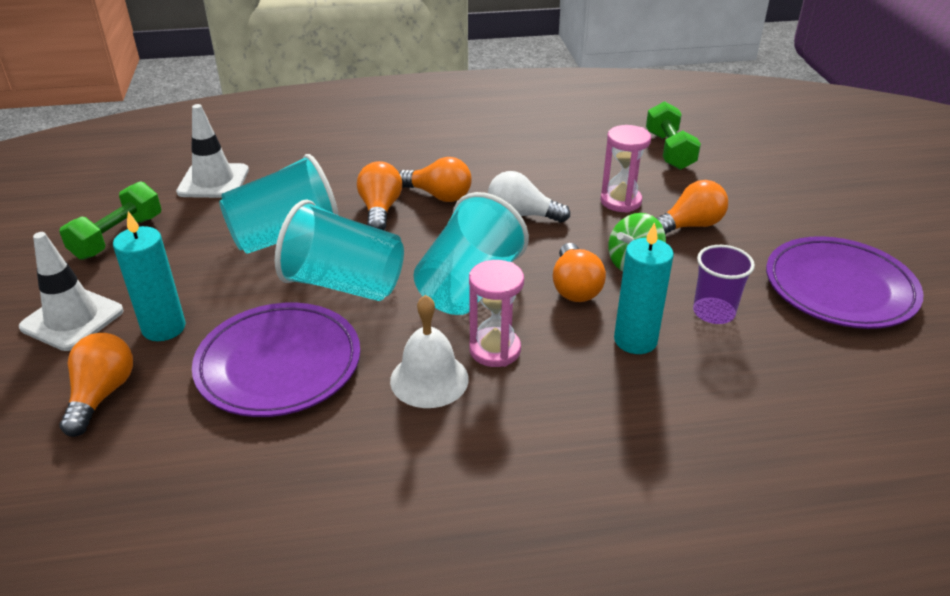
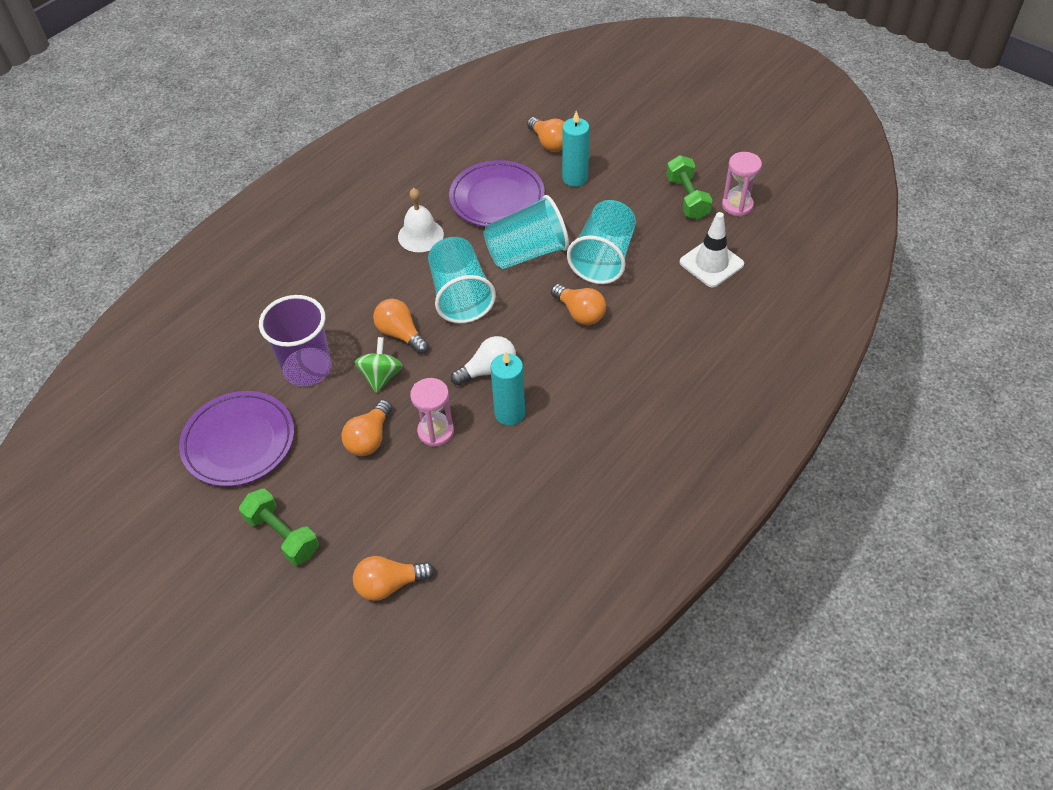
camera: 140 degrees right, 15 degrees up
(72, 319) = (622, 155): white traffic cone -> none
(438, 195) = (561, 350): orange light bulb -> orange light bulb (389, 585)
(495, 350) = (406, 269): pink hourglass -> pink hourglass (737, 205)
(635, 340) = (338, 320): turquoise candle -> turquoise candle (509, 413)
(669, 151) = (448, 527): green dumbbell -> green dumbbell (282, 535)
(713, 312) = (307, 368): purple cup -> purple cup, size x1.66

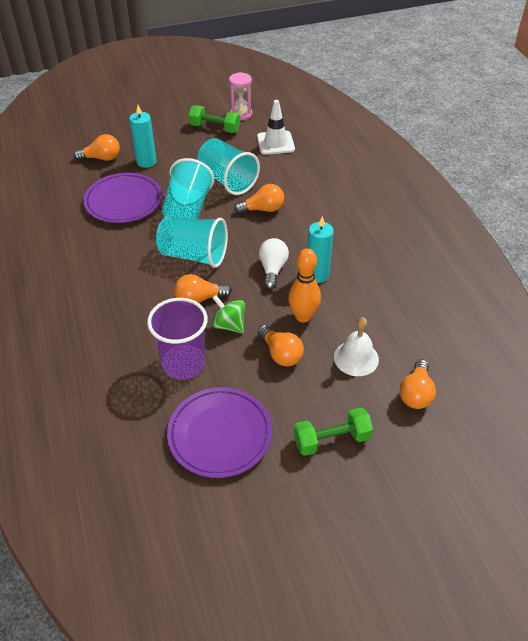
camera: 60 degrees left, 5 degrees down
(420, 235) = (116, 251): white bell -> white bell (356, 358)
(436, 431) = (303, 316): pink hourglass -> orange bowling pin

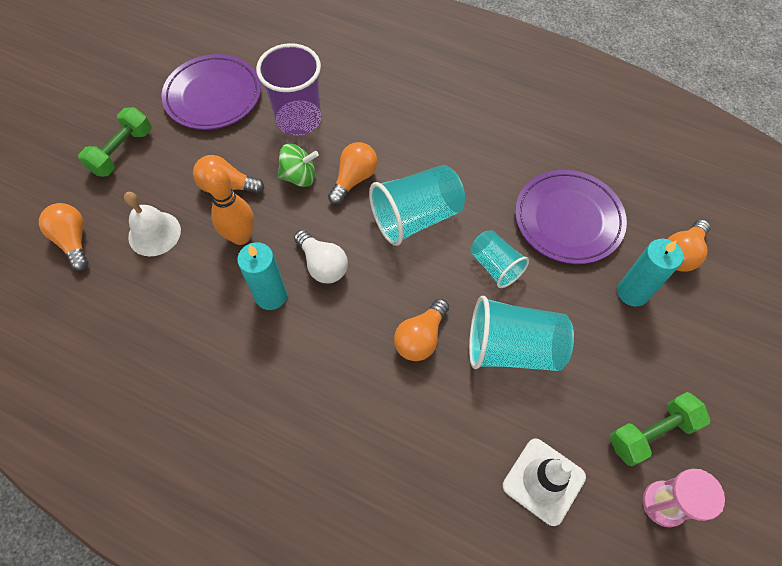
camera: 135 degrees right, 15 degrees up
(188, 209) = (495, 266): turquoise cup -> turquoise cup, size x0.60

